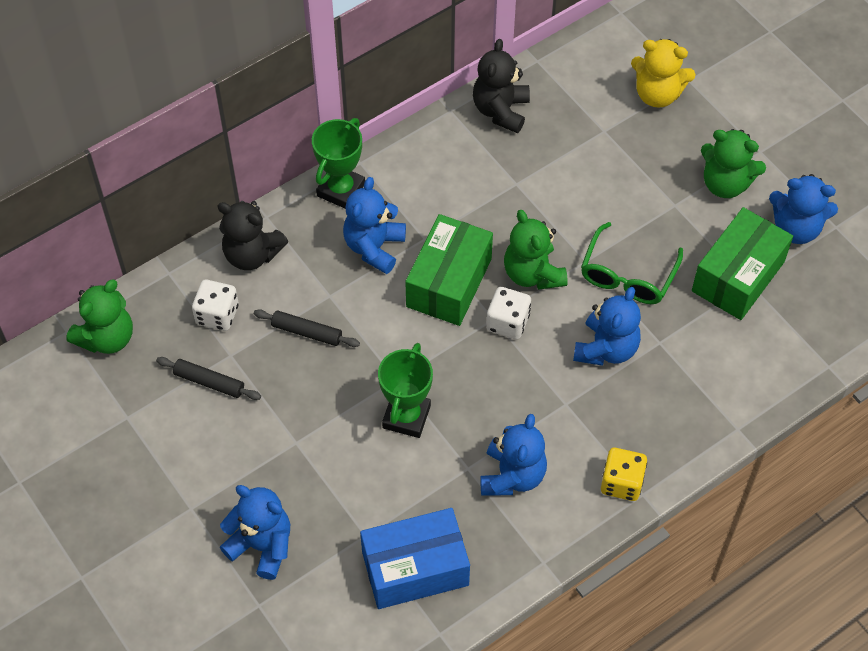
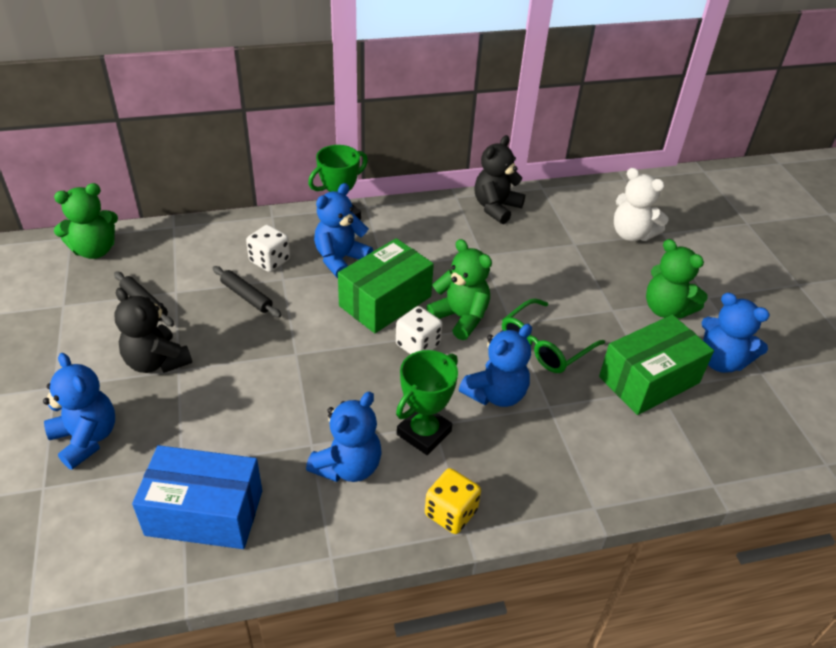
camera: 20 degrees right, 15 degrees down
(217, 315) = (187, 263): white dice -> white dice (269, 261)
(252, 254) = (243, 234): black teddy bear -> black teddy bear (156, 361)
(406, 416) = (284, 384): green trophy -> green trophy (424, 433)
(533, 273) = (460, 318): green teddy bear -> green teddy bear turned 135 degrees clockwise
(657, 94) = (631, 234): yellow teddy bear -> white teddy bear

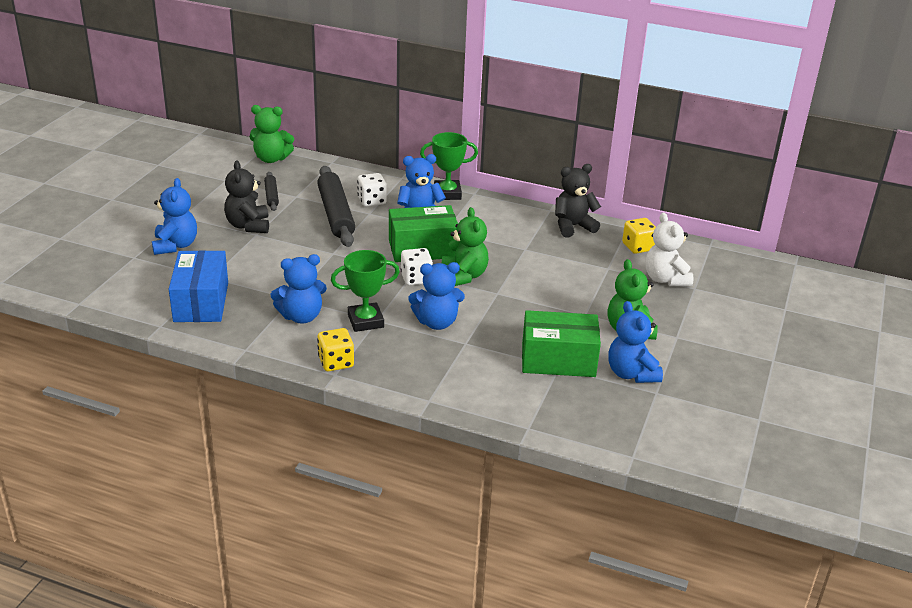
camera: 35 degrees right, 10 degrees down
(204, 512) = (201, 302): blue box -> blue box turned 45 degrees clockwise
(247, 296) = (336, 214): black rolling pin -> black rolling pin, size x1.98
(544, 346) = (504, 313): green glasses -> none
(573, 207) = (638, 247): none -> yellow dice

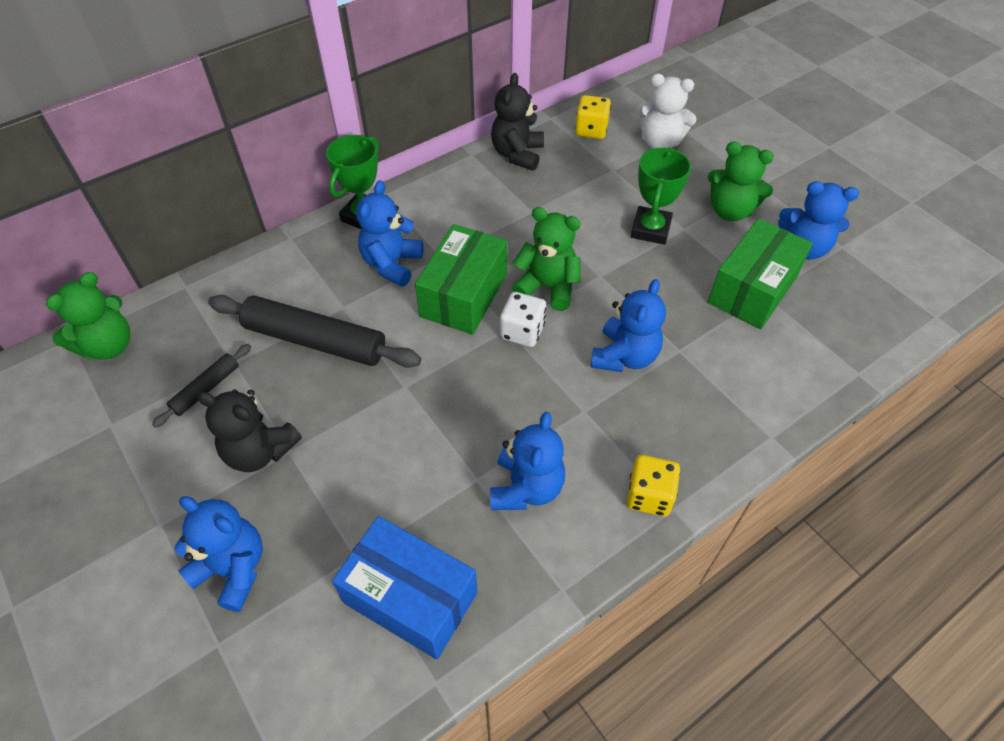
camera: 55 degrees left, 20 degrees up
(271, 196) = (206, 389): black rolling pin -> black rolling pin turned 75 degrees counterclockwise
(365, 321) = (579, 423): green trophy -> green trophy (650, 229)
(372, 201) = (317, 291): white dice -> none

